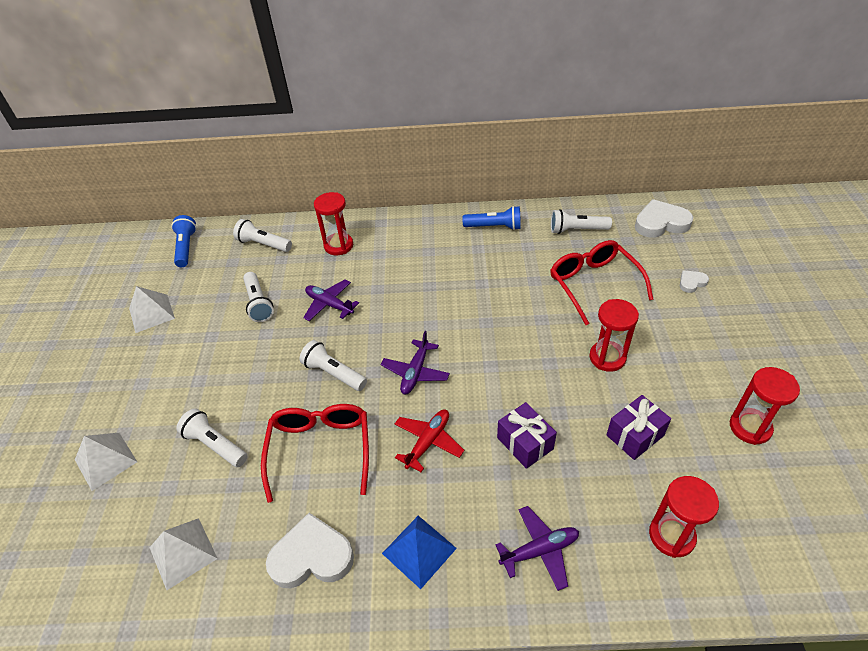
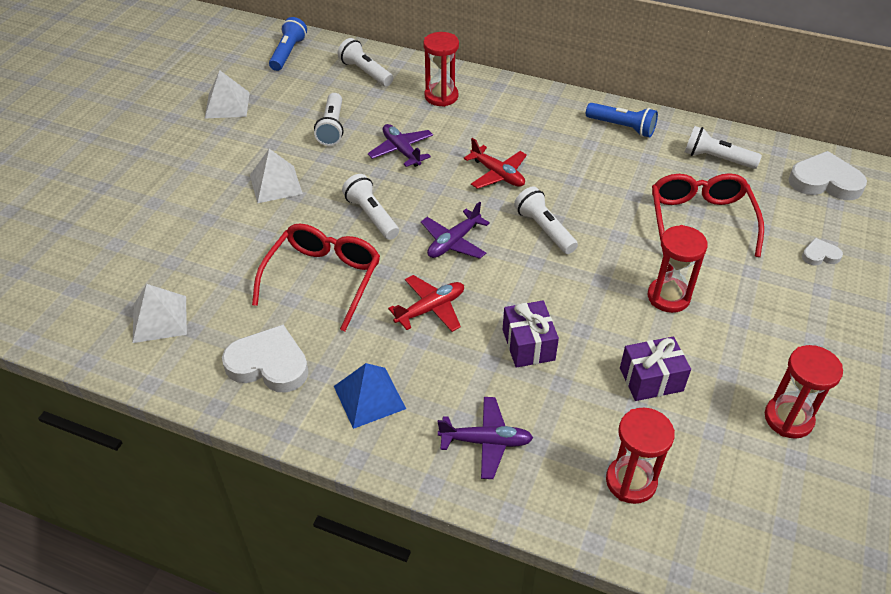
camera: 20 degrees right, 0 degrees up
(105, 461) = (129, 220): white pyramid -> white pyramid (275, 184)
(215, 445) = (230, 241): white flashlight -> white flashlight (544, 229)
(419, 299) = (497, 174): none -> red plane

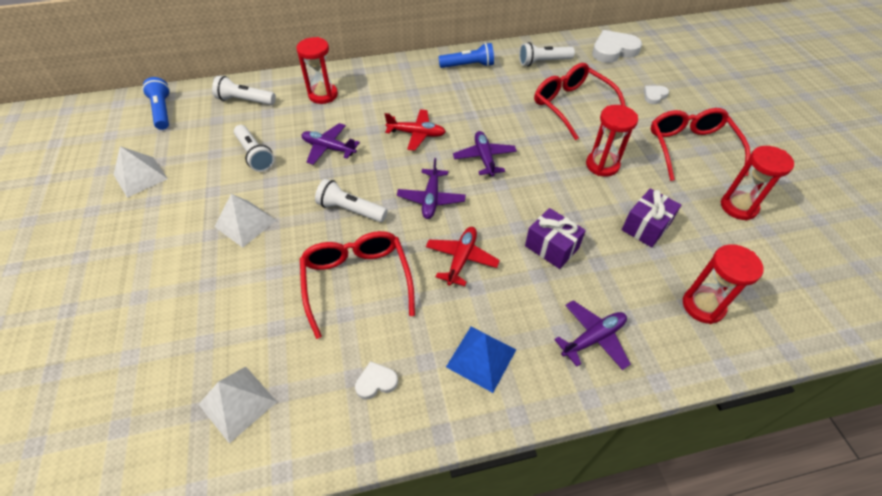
camera: 35 degrees left, 5 degrees up
(269, 364) = (376, 382): white heart -> white heart, size x0.50
(544, 229) = (484, 158): white flashlight -> purple plane
(800, 331) = (690, 148): none -> red glasses

